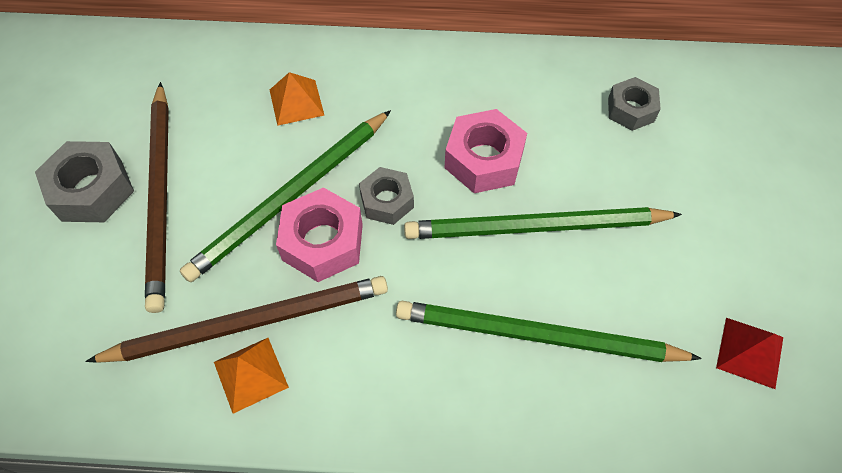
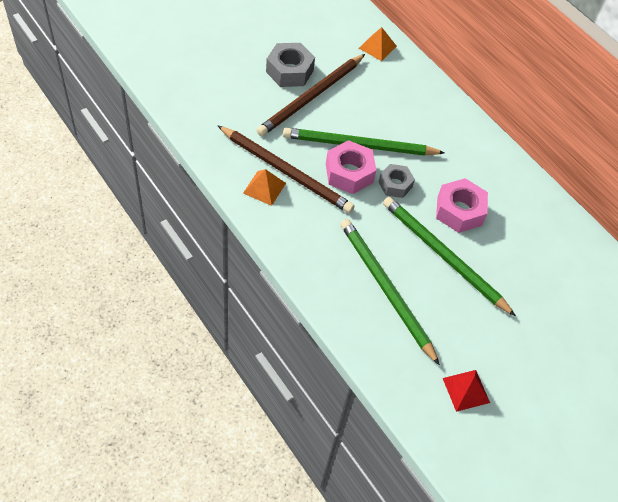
camera: 45 degrees right, 5 degrees down
(296, 102) = (410, 113): orange pyramid -> orange pyramid (377, 47)
(631, 110) = (561, 261): grey nut -> none

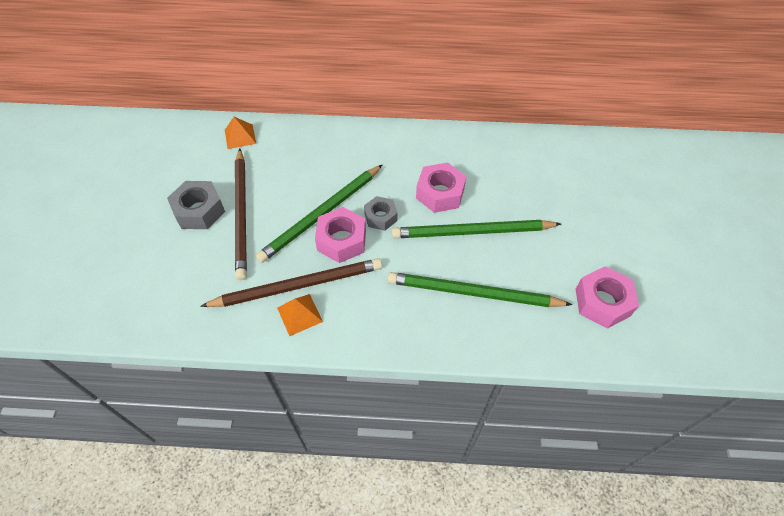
camera: 45 degrees left, 0 degrees up
(466, 390) = (602, 302): red pyramid -> pink nut

